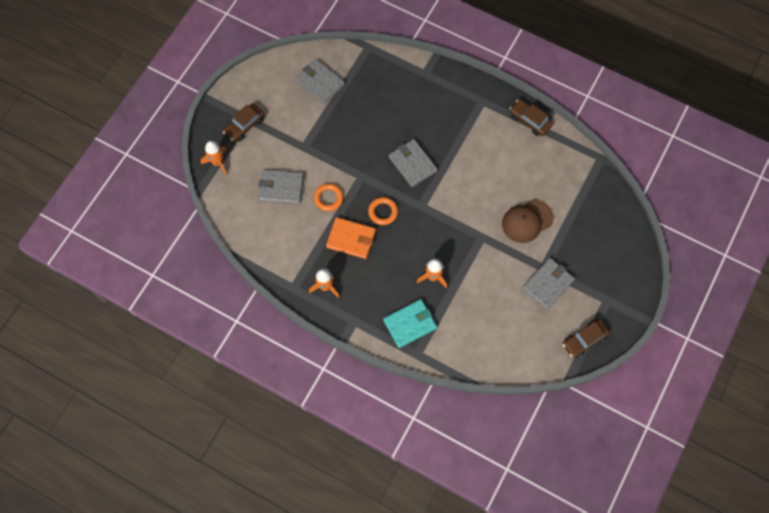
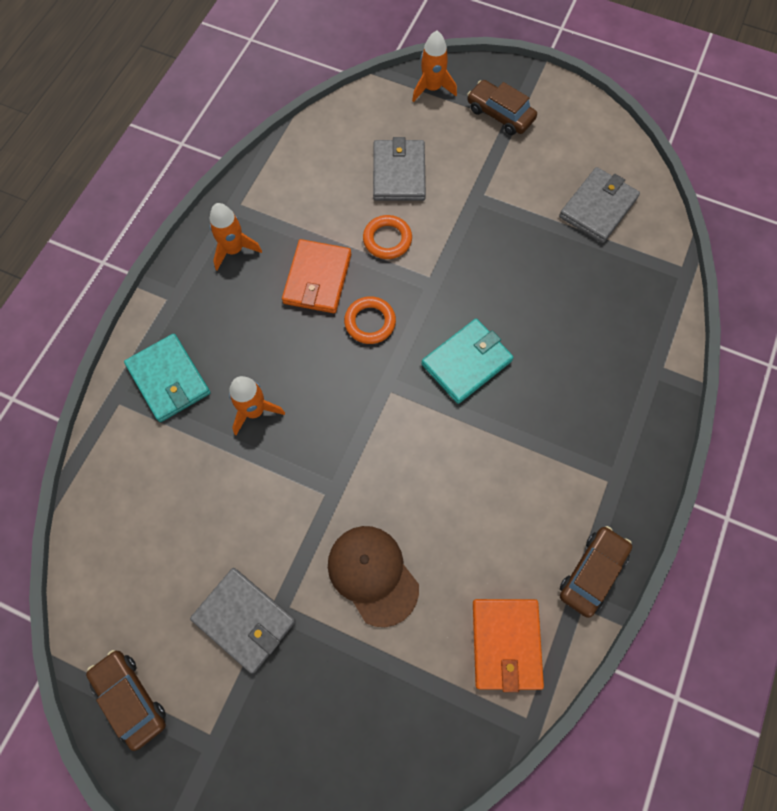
camera: 85 degrees right, 0 degrees up
(412, 164) = (466, 362): grey wallet -> turquoise wallet
(562, 163) = (506, 644): none -> orange wallet

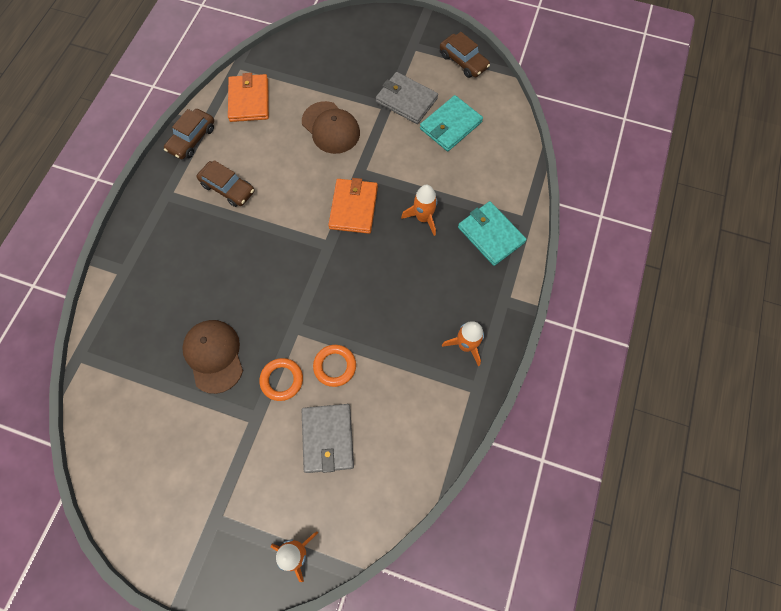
camera: 175 degrees right, 0 degrees up
(317, 279) = (391, 324): orange wallet -> orange wallet (353, 207)
(370, 322) = (344, 291): orange ring -> orange ring (282, 380)
(466, 362) = (268, 265): turquoise wallet -> turquoise wallet (450, 125)
(500, 114) = (227, 522): brown car -> brown car (228, 188)
(527, 261) = (214, 356): none -> brown cap
(598, 207) = (143, 416): grey wallet -> none

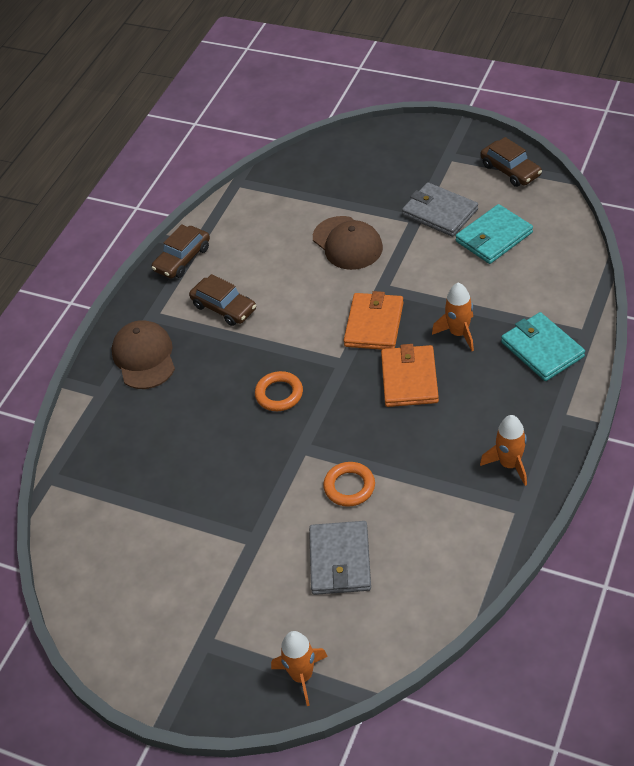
camera: 10 degrees right, 20 degrees down
(214, 356) = (206, 477): brown cap -> brown cap (144, 357)
(249, 100) = (250, 218): orange wallet -> orange wallet (409, 379)
(282, 380) = (286, 501): orange ring -> orange ring (279, 394)

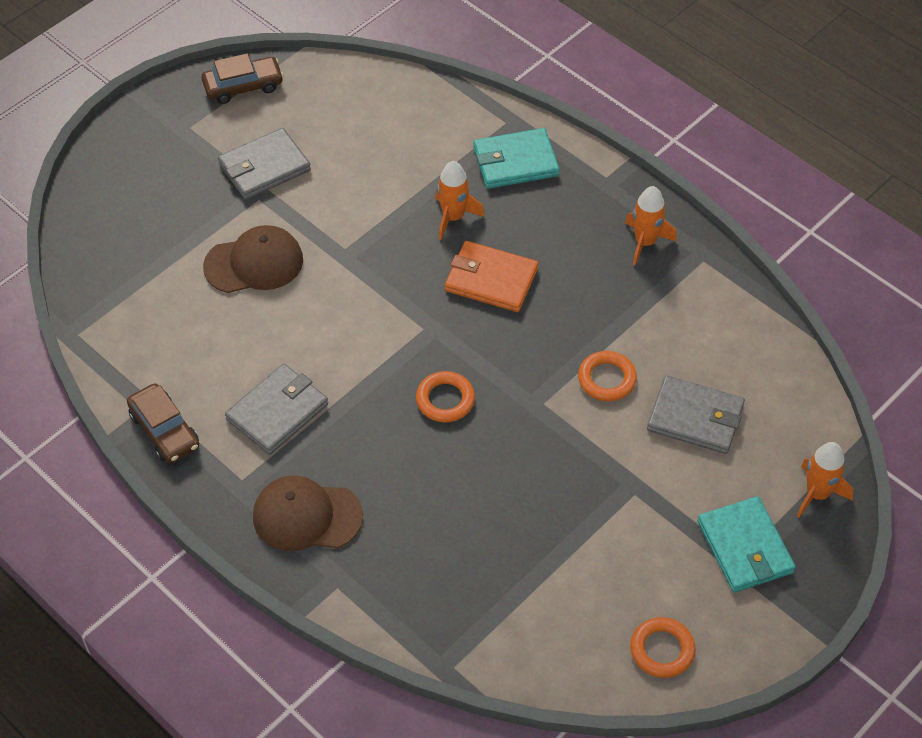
camera: 75 degrees left, 5 degrees up
(107, 609) = (662, 650): none -> orange ring
(224, 307) = (277, 412): brown car -> grey wallet
(374, 324) = (395, 282): orange wallet -> none
(493, 237) = (334, 138): turquoise wallet -> turquoise wallet (745, 547)

